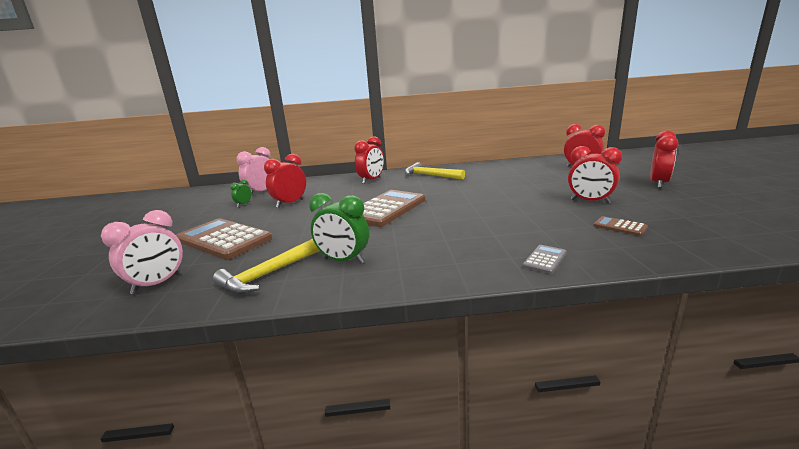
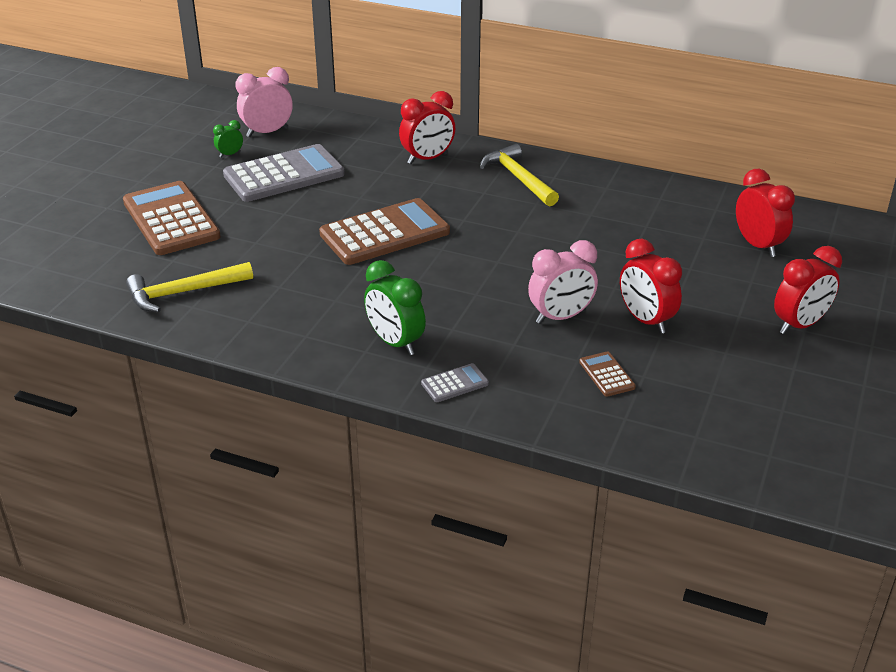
camera: 25 degrees right, 15 degrees up
(157, 284) = (81, 266): pink clock -> pink clock (560, 317)
(290, 203) = (284, 175): red clock -> grey calculator
(343, 261) = (263, 303): green clock -> green clock (395, 343)

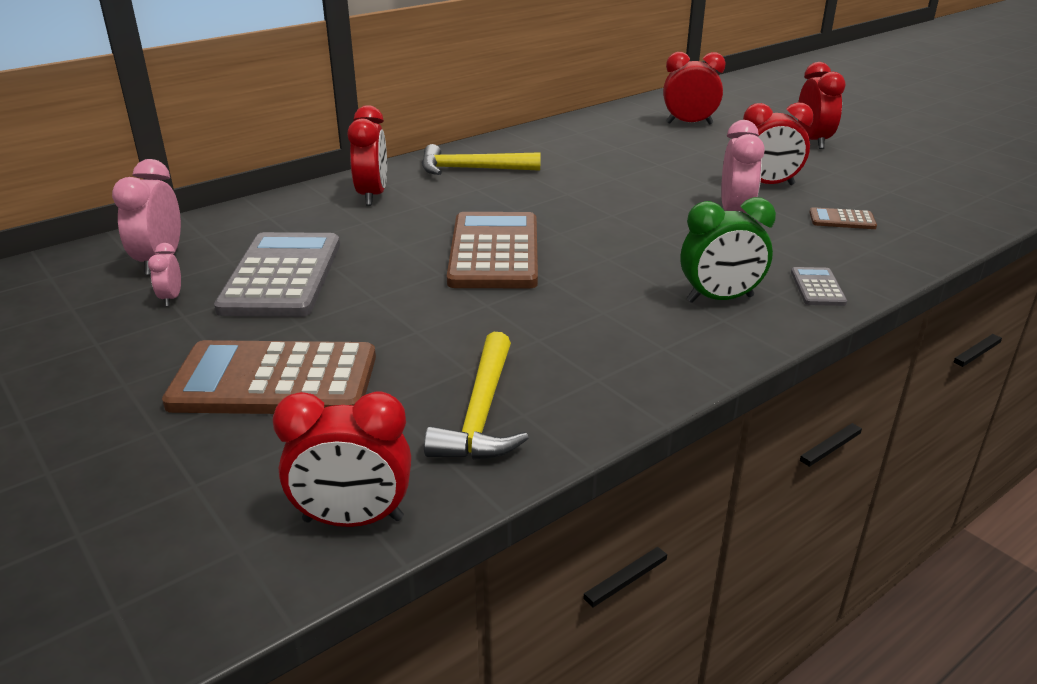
camera: 60 degrees left, 5 degrees down
(71, 287) = (353, 520): none -> red clock
(230, 154) = (171, 298): green clock -> pink clock

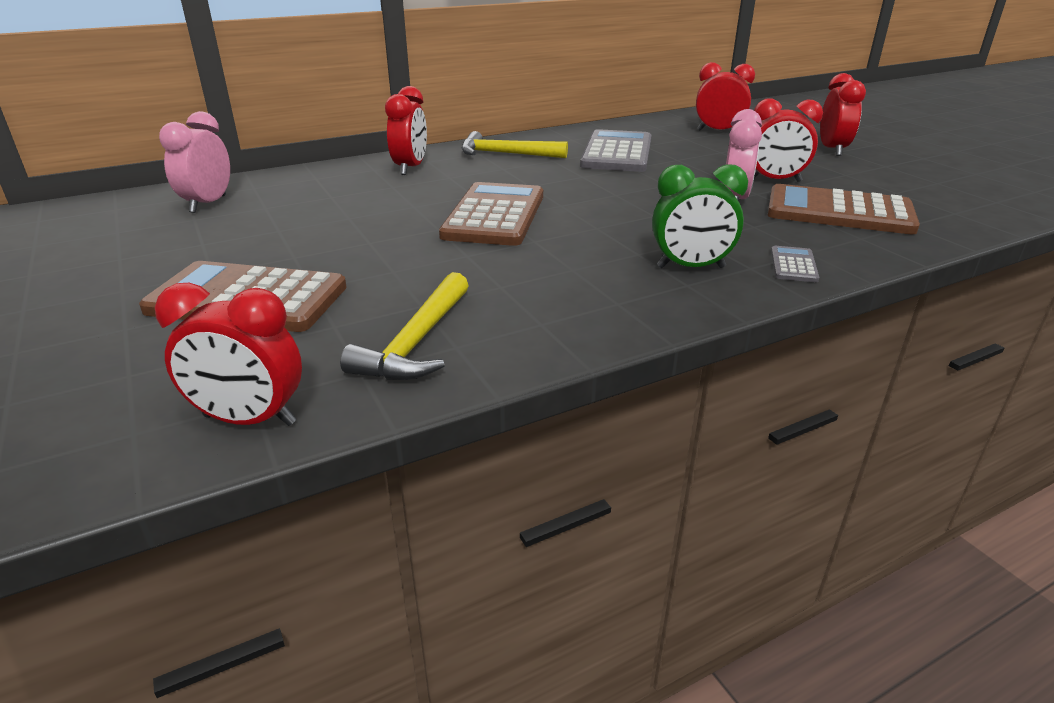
camera: 10 degrees right, 0 degrees up
(171, 298) = (200, 230): pink clock -> none
(281, 276) = (300, 221): grey calculator -> grey calculator (617, 153)
(842, 220) = (839, 212): brown calculator -> brown calculator, size x2.29

